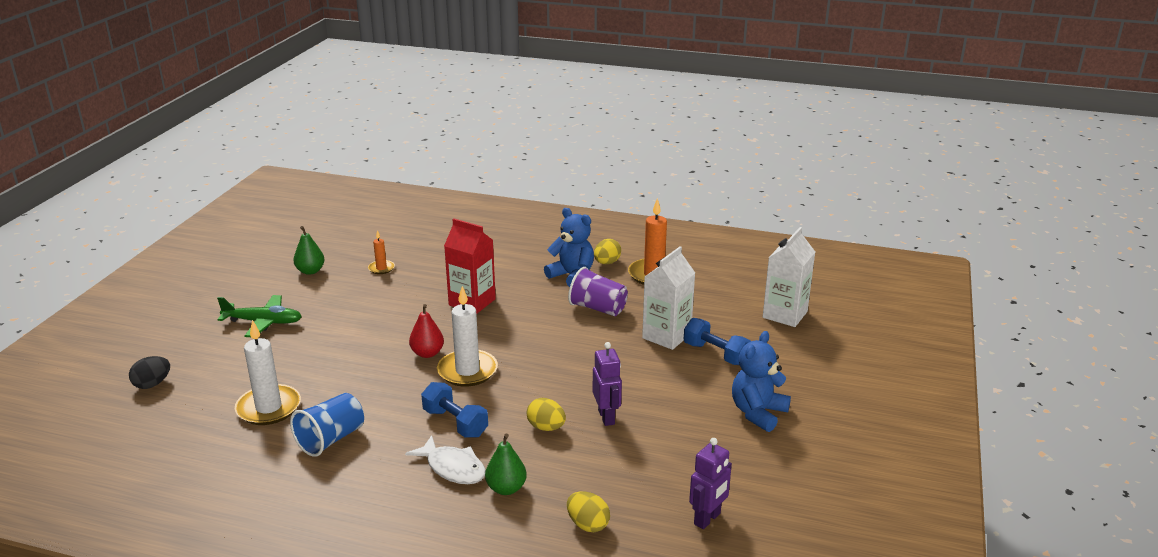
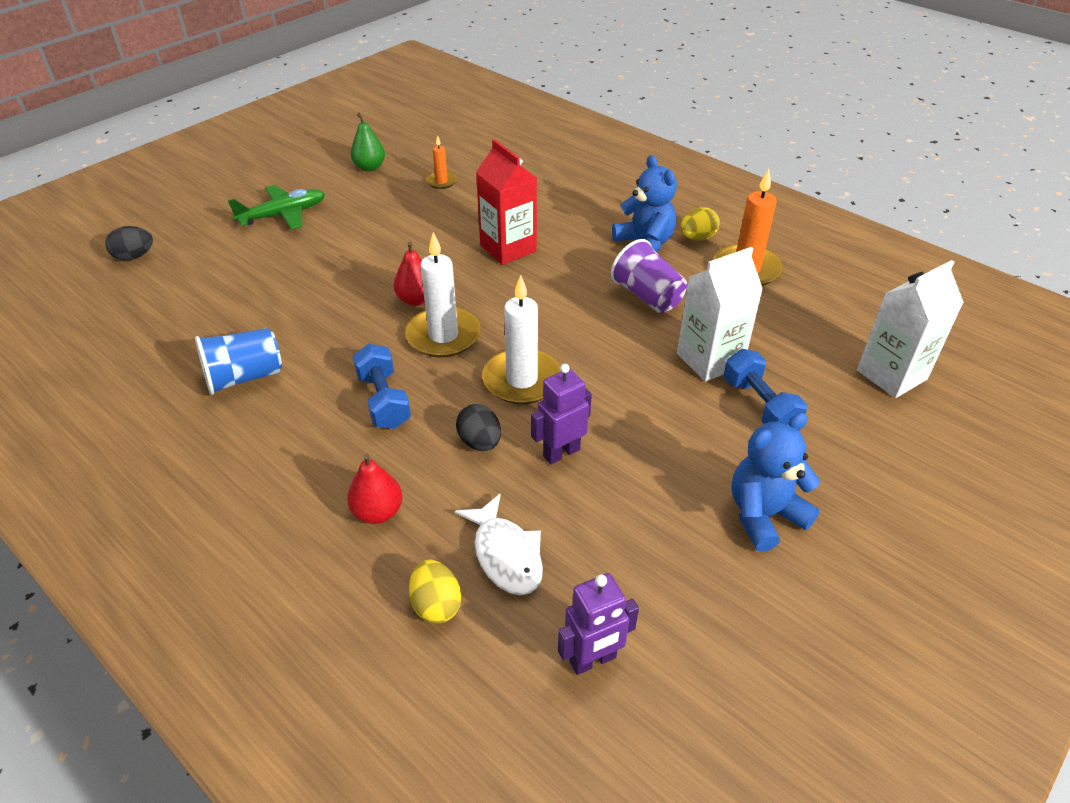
camera: 25 degrees right, 15 degrees up
(263, 322) = (283, 215): green plane -> green plane turned 60 degrees counterclockwise
(268, 408) = (214, 318): white candle -> white candle (522, 380)
(453, 468) = (340, 461): white fish -> white fish (506, 554)
(506, 488) = (378, 512): green pear -> red pear
(546, 427) = (480, 442): yellow egg -> black egg
(606, 417) = (561, 452): purple robot -> purple robot turned 135 degrees counterclockwise

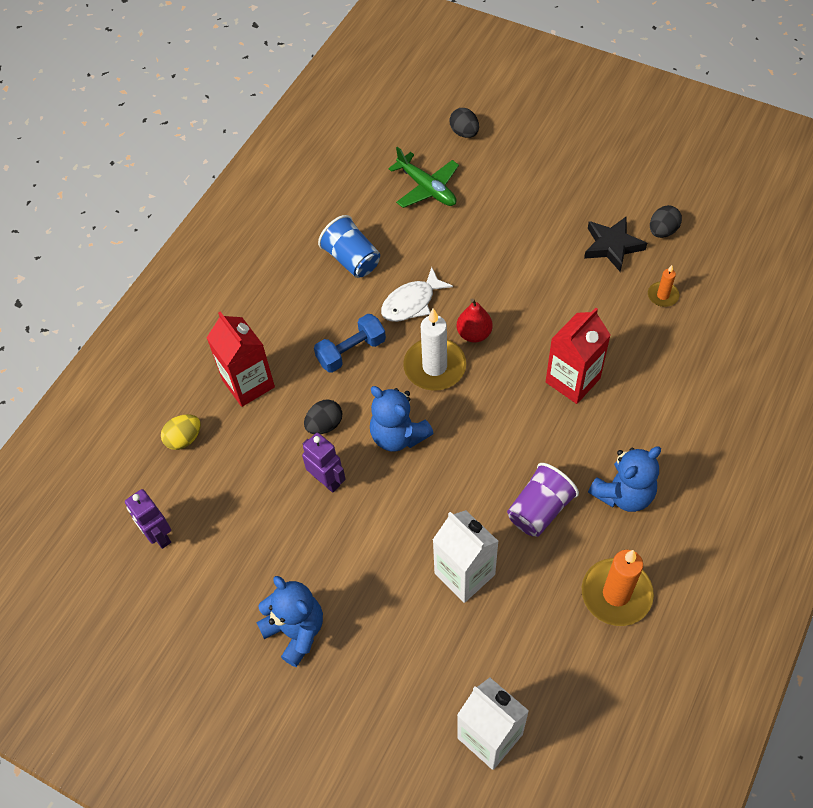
camera: 80 degrees right, 15 degrees up
(283, 215) = (557, 199): green plane -> green plane (427, 188)
(366, 196) = (612, 246): none -> black star
(369, 167) = (662, 231): green pear -> black egg
(378, 512) = (248, 383): red pear -> red carton
(506, 554) = (228, 467): white fish -> white fish (411, 302)
(522, 380) = (398, 435): white candle -> blue teddy bear
(697, 238) = (655, 541): yellow egg -> none
(759, 405) = (416, 620): blue dumbbell -> none

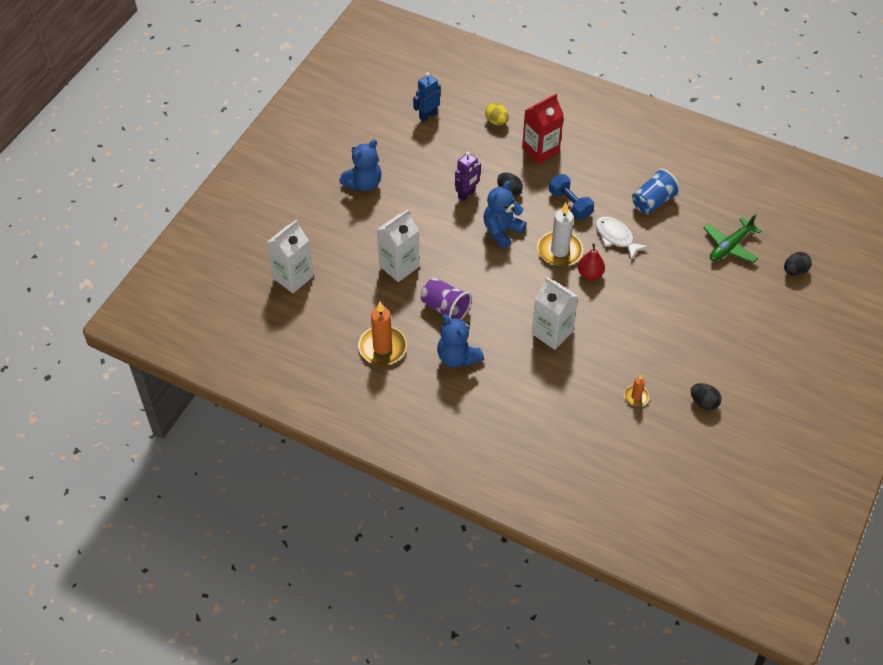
camera: 85 degrees right, 5 degrees down
(159, 536) = (427, 116): purple robot -> blue robot
(572, 380) = (552, 332): red carton -> white carton
(612, 246) = (683, 366): black star -> none

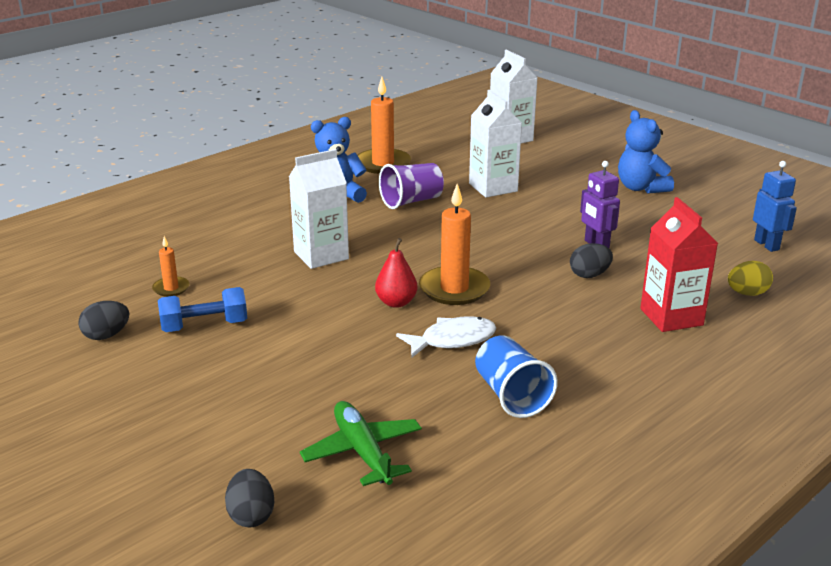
camera: 110 degrees right, 25 degrees down
(502, 231) = (515, 256): blue teddy bear -> none
(559, 251) = (454, 289): white candle -> orange candle
(570, 204) = (543, 317): blue dumbbell -> blue dumbbell (204, 326)

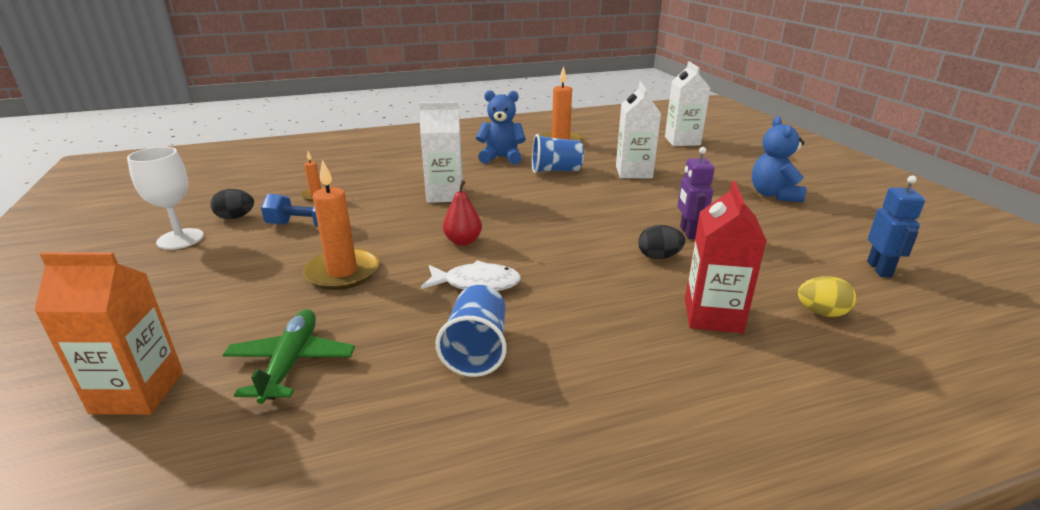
camera: 25 degrees right, 0 degrees up
(74, 375) = (180, 239): none -> white goblet
(251, 515) = (138, 392): black egg -> orange carton
(411, 201) = (556, 170): purple cup -> blue cup
(454, 289) = (522, 241): orange candle -> orange candle (342, 272)

